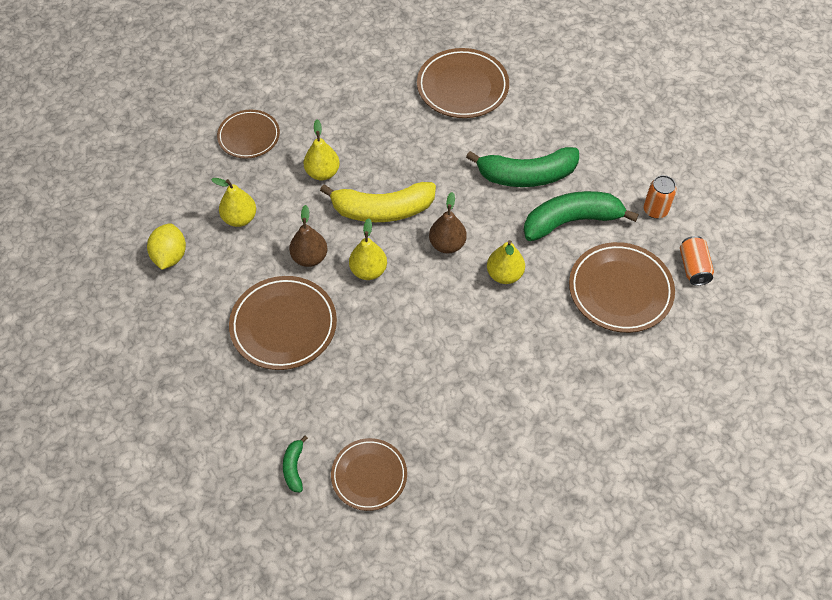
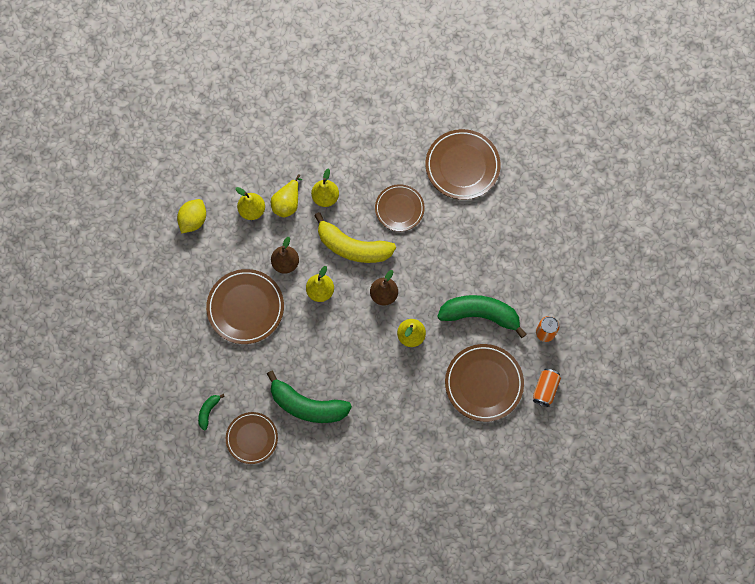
camera: 25 degrees right, 15 degrees up
(249, 136) = (287, 143): brown plate -> brown plate (399, 209)
(279, 195) = (287, 203): none -> yellow pear
(526, 175) = (469, 263): green banana -> green banana (307, 405)

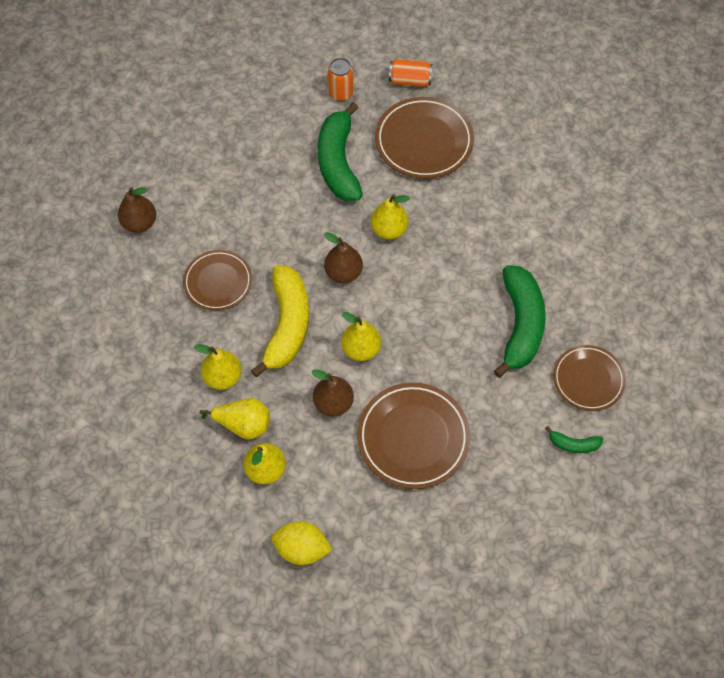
camera: 105 degrees left, 10 degrees down
(462, 166) = (140, 223): brown plate -> brown pear

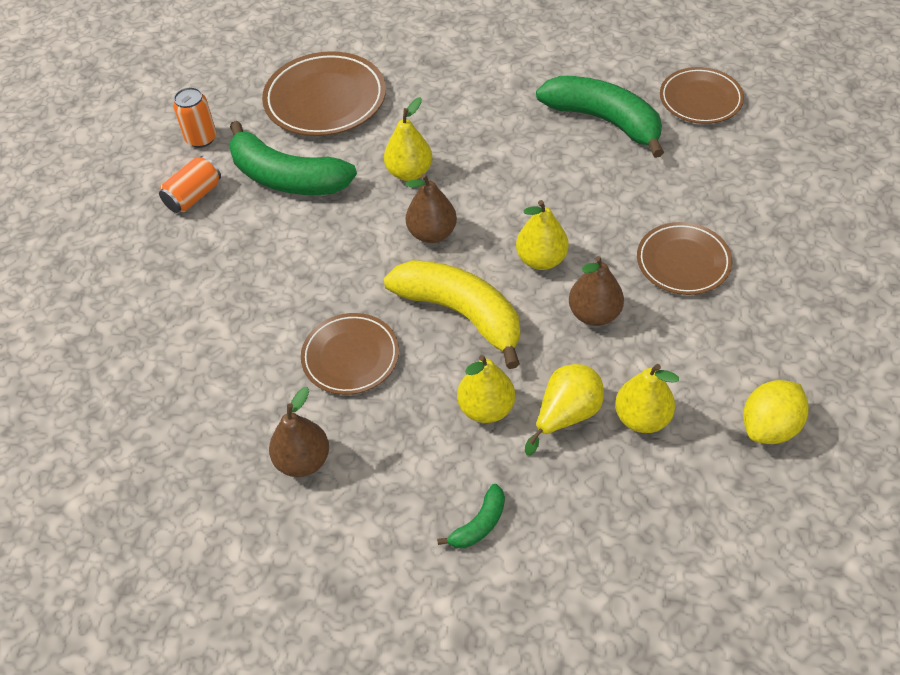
camera: 55 degrees left, 10 degrees down
(140, 223) = (198, 404): brown pear -> brown pear (303, 461)
(410, 81) = (241, 79): orange can -> orange can (194, 196)
(413, 437) = (683, 262): brown plate -> brown plate, size x0.65
(573, 444) = (767, 140): green banana -> green banana (479, 524)

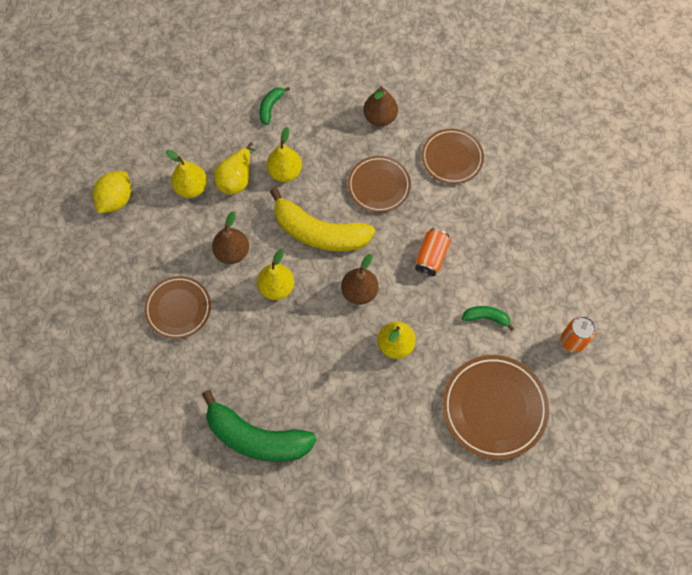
camera: 160 degrees right, 15 degrees up
(194, 196) = (546, 284): orange can -> orange can (431, 257)
(287, 177) = (486, 318): green banana -> green banana, size x0.45
(700, 99) = (180, 483): brown plate -> brown plate (452, 158)

